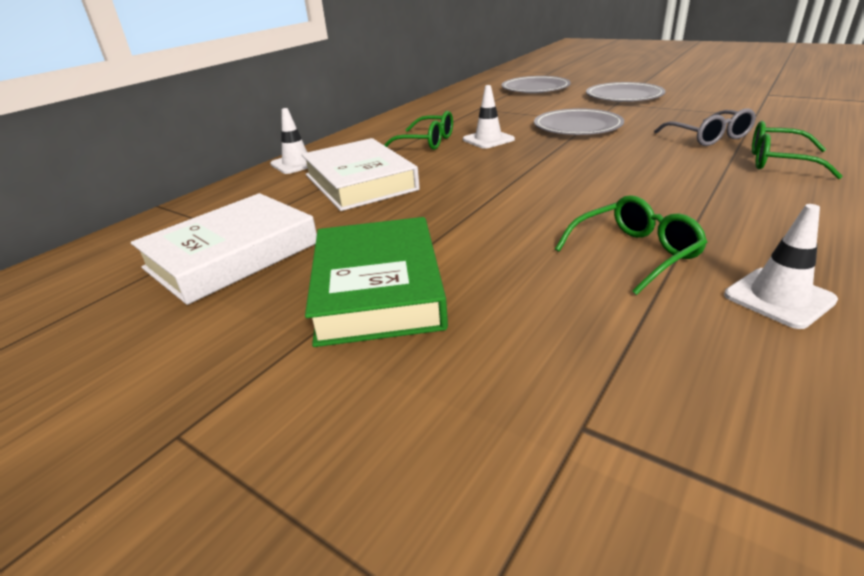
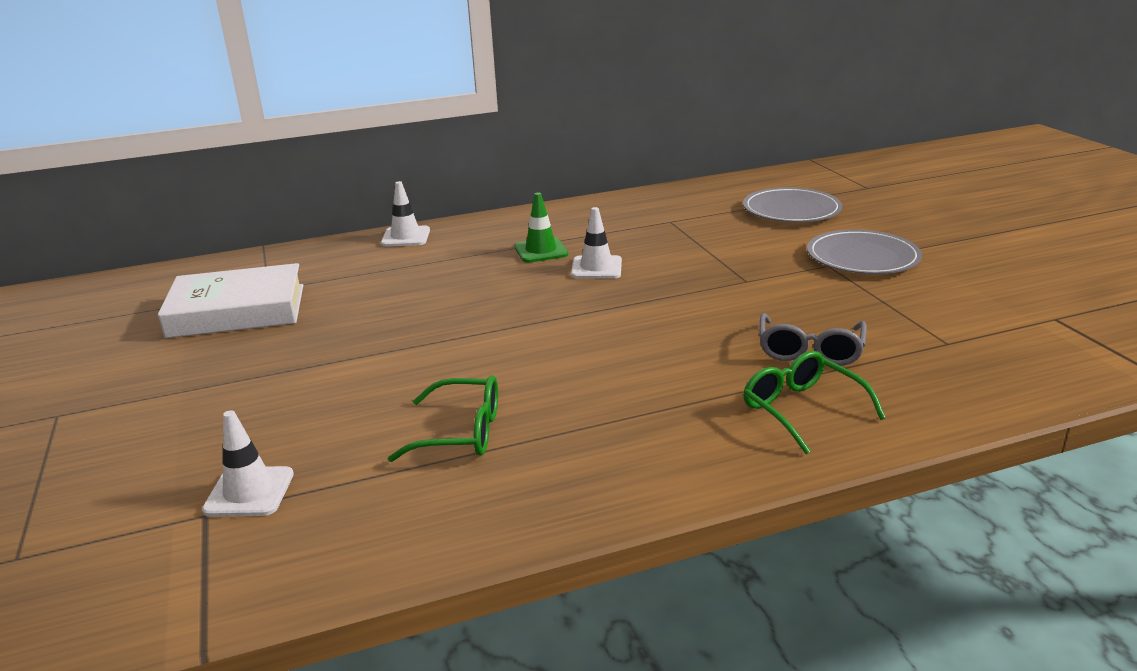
camera: 35 degrees right, 5 degrees down
(359, 182) = (413, 276): white book -> none
(377, 289) = (266, 377): green book -> none
(427, 142) = (541, 251): green glasses -> green traffic cone
(577, 126) = (712, 283): grey plate -> none
(778, 298) = (472, 515): white traffic cone -> white traffic cone (249, 492)

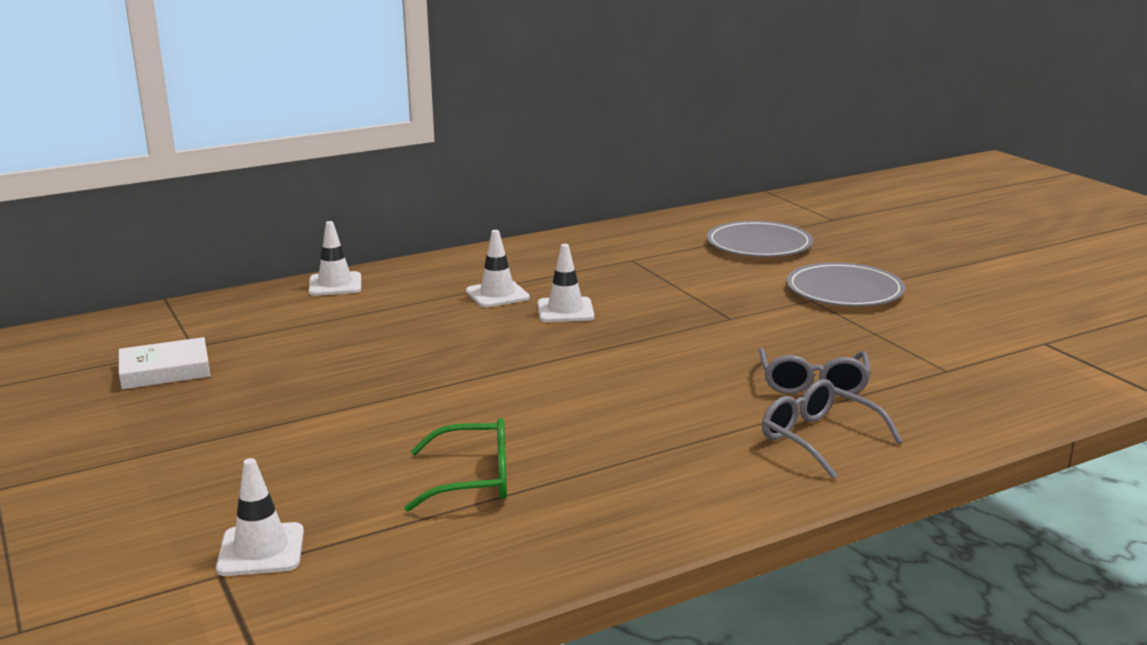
camera: 10 degrees left, 5 degrees down
(237, 311) = (165, 370): white book -> white book, size x0.59
(541, 251) = (497, 295): green traffic cone -> white traffic cone
(801, 409) = (818, 438): green glasses -> grey glasses

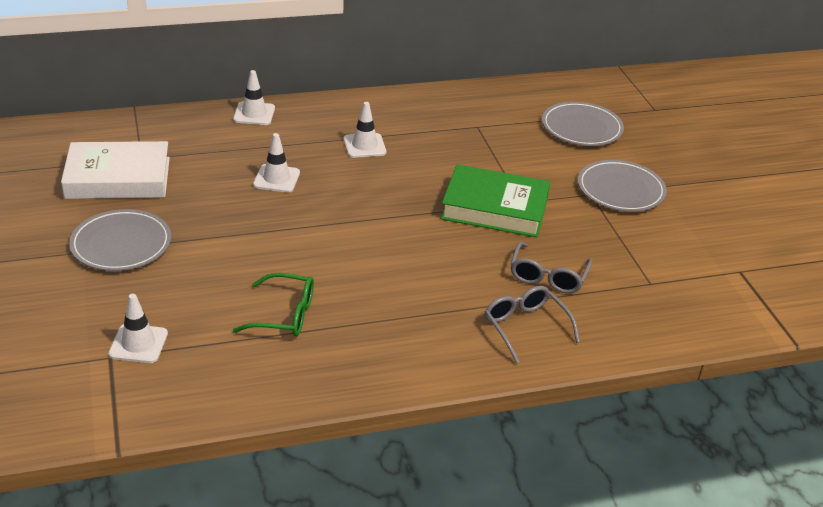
camera: 10 degrees right, 15 degrees up
(165, 370) = (118, 178): white book -> white book, size x1.70
(193, 439) = (121, 244): none -> grey plate
(565, 310) = (406, 171): white traffic cone -> white traffic cone (276, 179)
(700, 328) = (495, 208): none -> green book

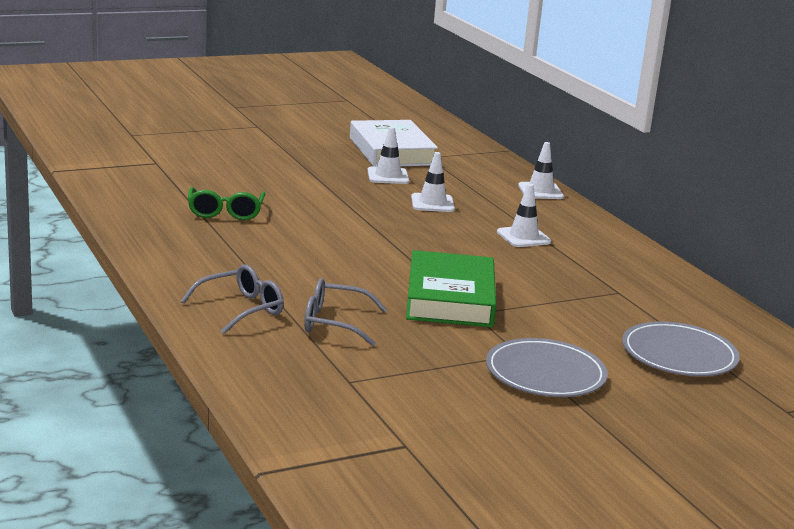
camera: 80 degrees right, 15 degrees down
(121, 244) = (298, 157): grey plate -> none
(138, 344) = (173, 169): white traffic cone -> white traffic cone (388, 176)

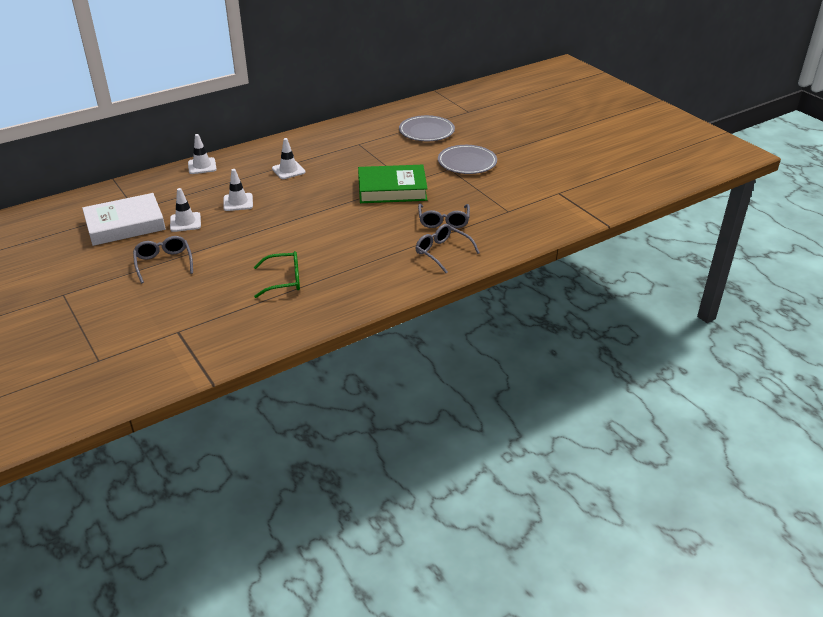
camera: 95 degrees left, 15 degrees up
(297, 163) = (164, 263): none -> grey glasses

